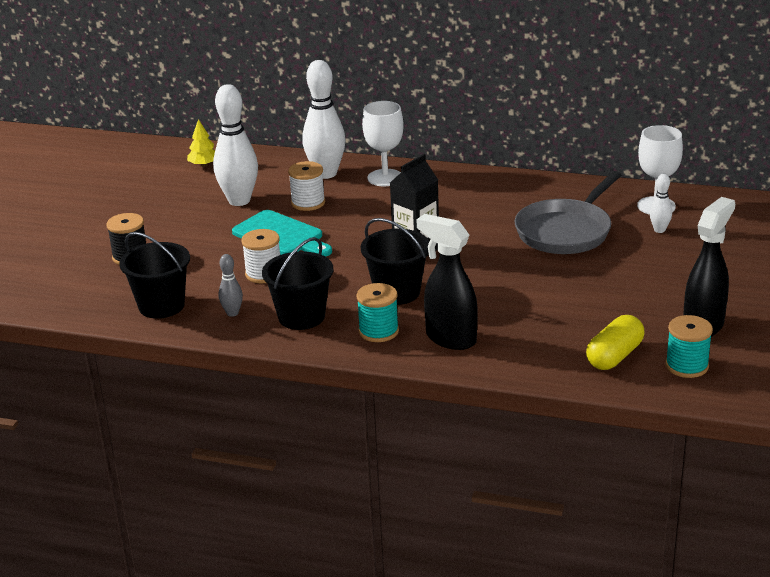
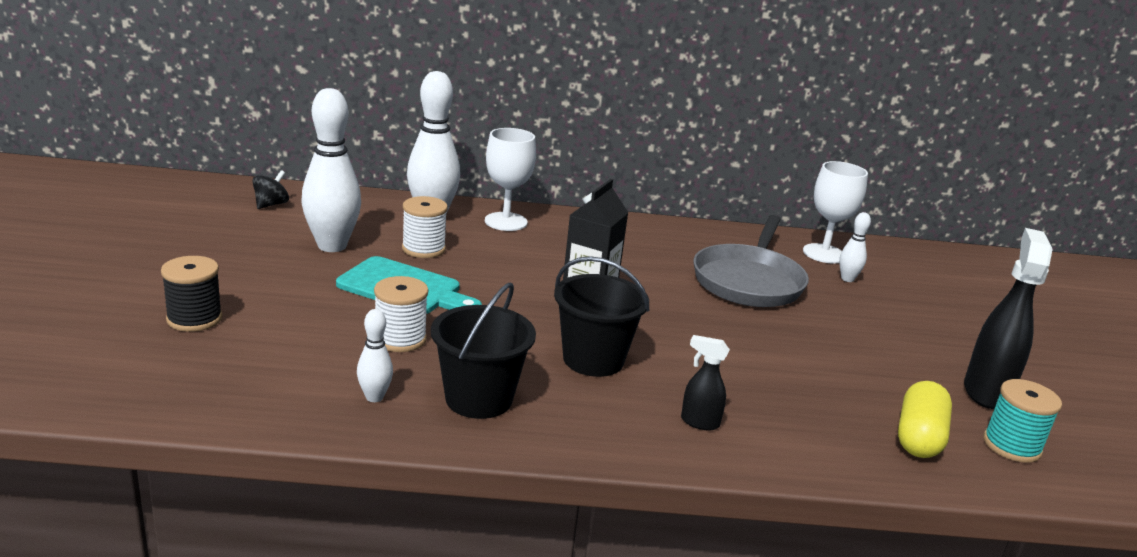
camera: 20 degrees left, 5 degrees down
(161, 306) = (260, 390): black bucket -> none
(204, 165) = (271, 204): yellow tree -> black spinning top
(232, 313) = (374, 397): grey bowling pin -> white bowling pin
(378, 331) = (597, 416): turquoise spool -> none
(450, 338) = (699, 422): black spray bottle -> black spray bottle, size x0.51

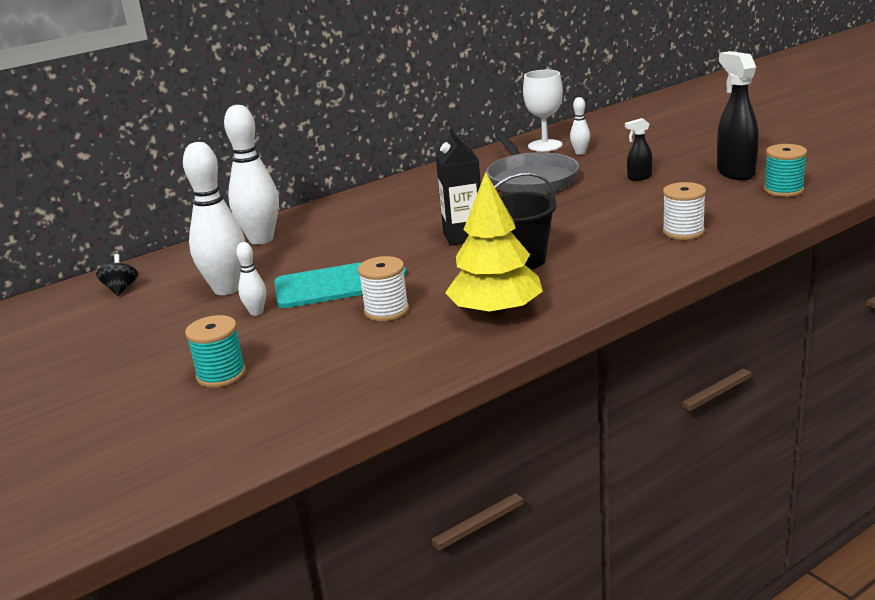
camera: 30 degrees left, 0 degrees up
(194, 319) = (221, 375): black spool -> turquoise spool
(374, 397) = (434, 345): white bowling pin -> white bowling pin (256, 312)
(423, 249) = (296, 259): white spool -> white spool (683, 232)
(479, 399) = (496, 312): black bucket -> yellow tree
(506, 222) = (319, 218): white goblet -> none
(699, 422) = (630, 258): black spray bottle -> black spray bottle (639, 177)
(919, 437) = (740, 208): yellow capsule -> none

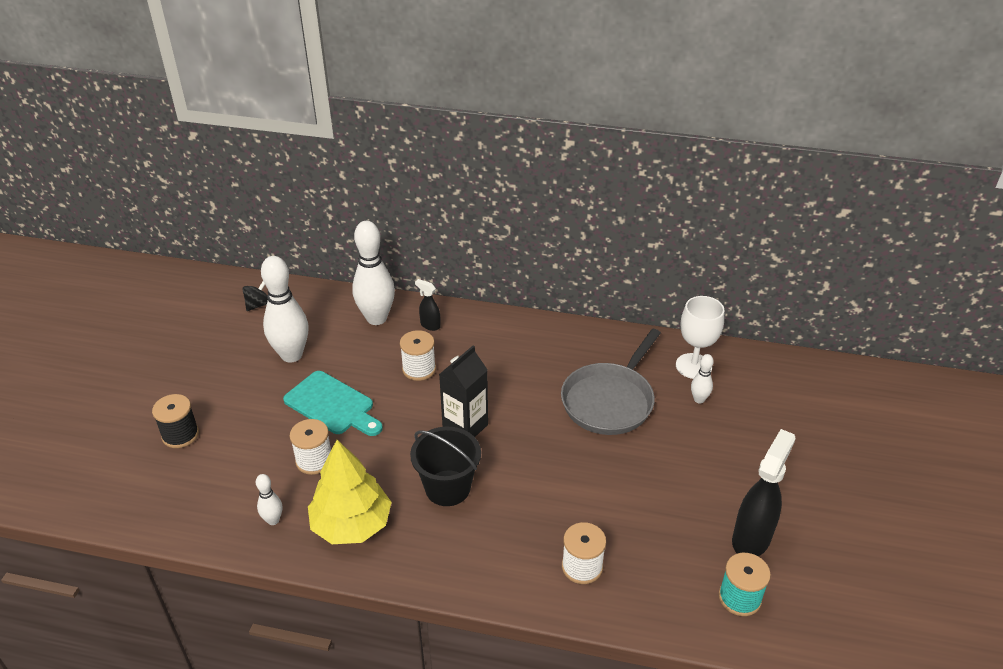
camera: 45 degrees right, 15 degrees up
(221, 375) = (180, 435): turquoise spool -> black spool
(256, 312) = (269, 393): white bowling pin -> white bowling pin (273, 520)
(361, 237) = (419, 369): none -> white spool
(639, 177) = (677, 472): black spray bottle -> black spray bottle (430, 325)

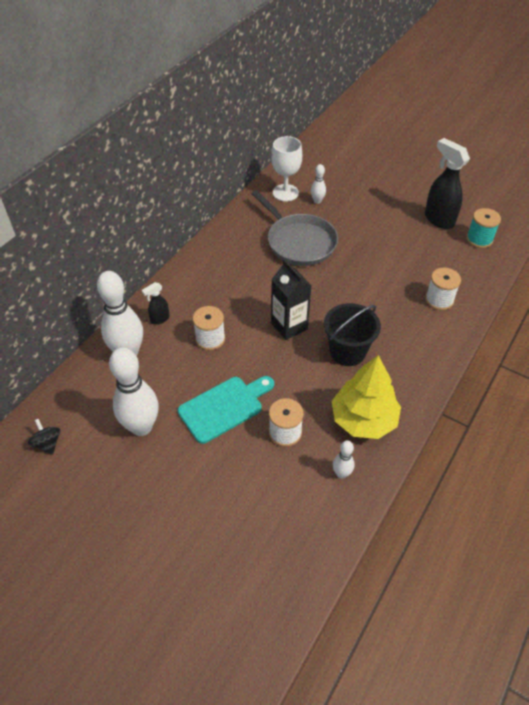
camera: 70 degrees left, 10 degrees up
(180, 435) = (206, 537): black spool -> none

